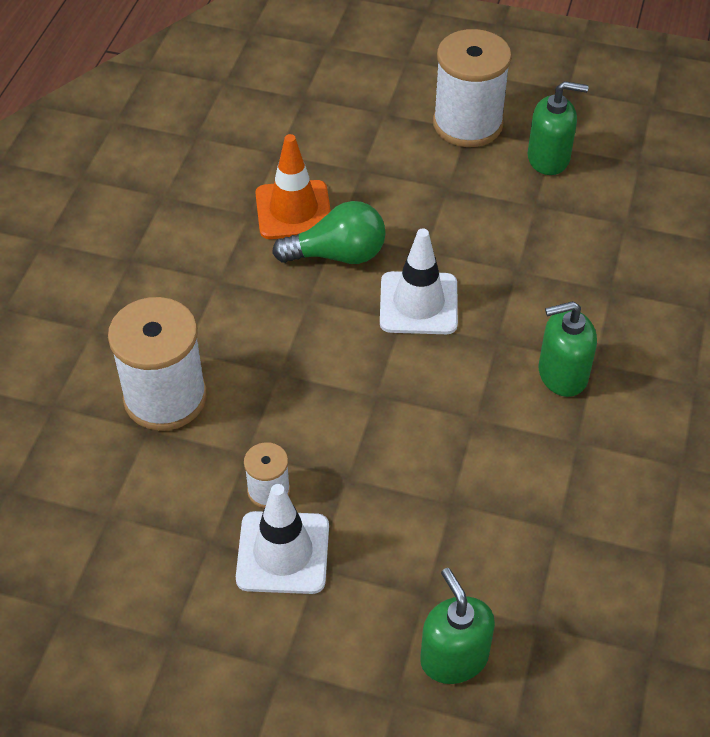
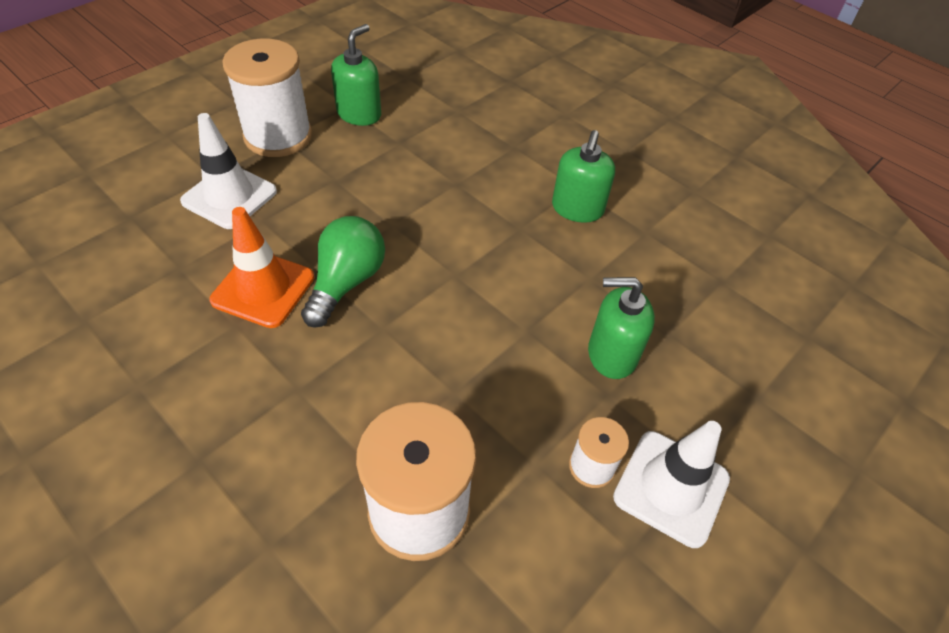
camera: 65 degrees left, 0 degrees up
(418, 303) = (446, 255): white traffic cone -> white traffic cone (229, 196)
(454, 657) = (826, 406): green soap dispenser -> green soap dispenser (611, 354)

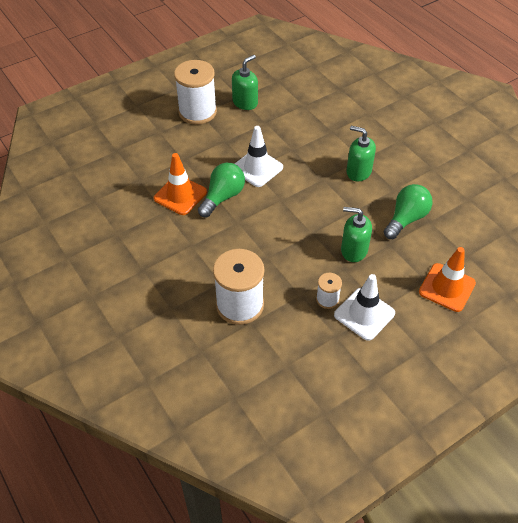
camera: 15 degrees right, 0 degrees up
(229, 196) = (168, 144): white traffic cone -> white traffic cone (257, 168)
(577, 209) = (358, 171): green soap dispenser -> green soap dispenser turned 90 degrees clockwise
(682, 282) = (406, 219): none -> green light bulb
(799, 404) = (447, 287): none -> orange traffic cone

